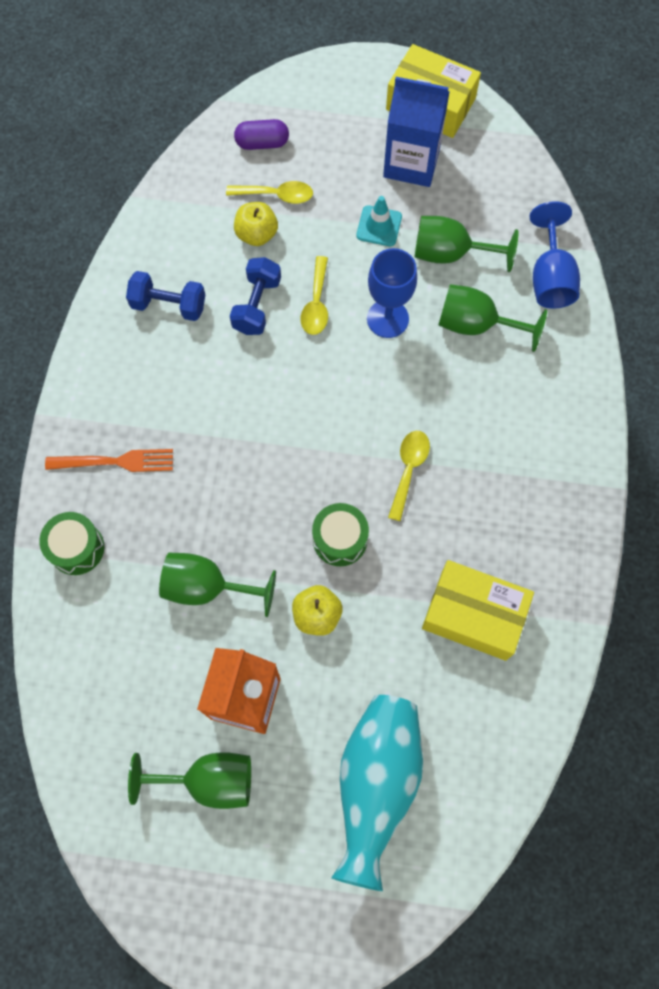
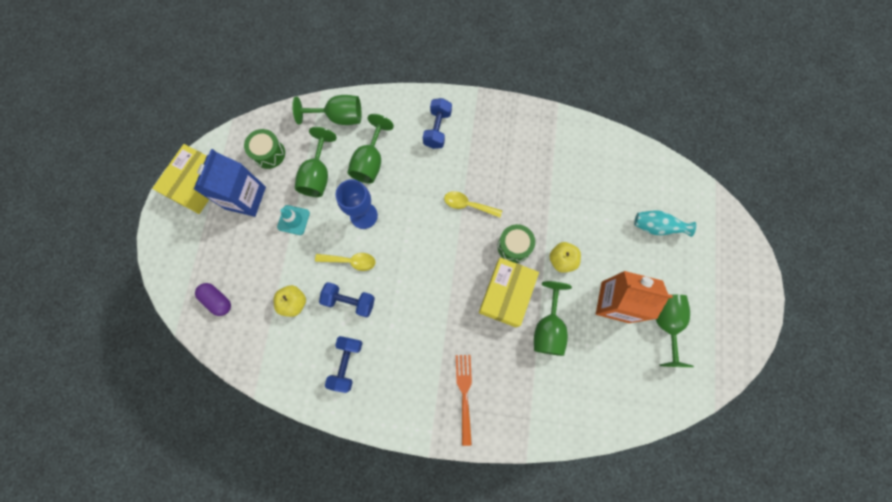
camera: 90 degrees left, 5 degrees up
(76, 548) = (526, 417): green drum -> green drum (269, 153)
(262, 143) = (217, 300): purple capsule -> purple capsule turned 45 degrees counterclockwise
(276, 195) = (263, 289): yellow spoon -> none
(376, 784) = (656, 227): turquoise vase -> turquoise vase, size x0.54
(473, 614) = (556, 171): yellow box -> yellow box (506, 294)
(539, 423) = (437, 129): none -> blue dumbbell
(550, 277) = (339, 117): blue goblet -> green goblet

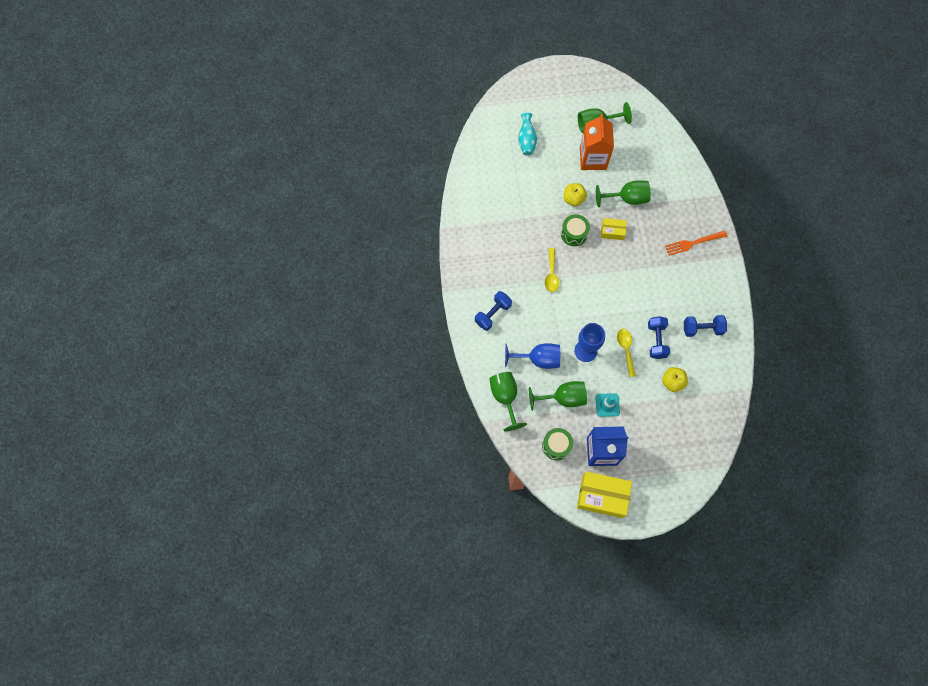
camera: 105 degrees left, 5 degrees down
(217, 300) = (691, 442): purple capsule -> none
(370, 162) = (538, 359): green goblet -> blue goblet
(437, 129) = (492, 314): blue dumbbell -> blue dumbbell turned 45 degrees counterclockwise
(506, 294) = (612, 231): yellow box -> yellow box, size x0.54

